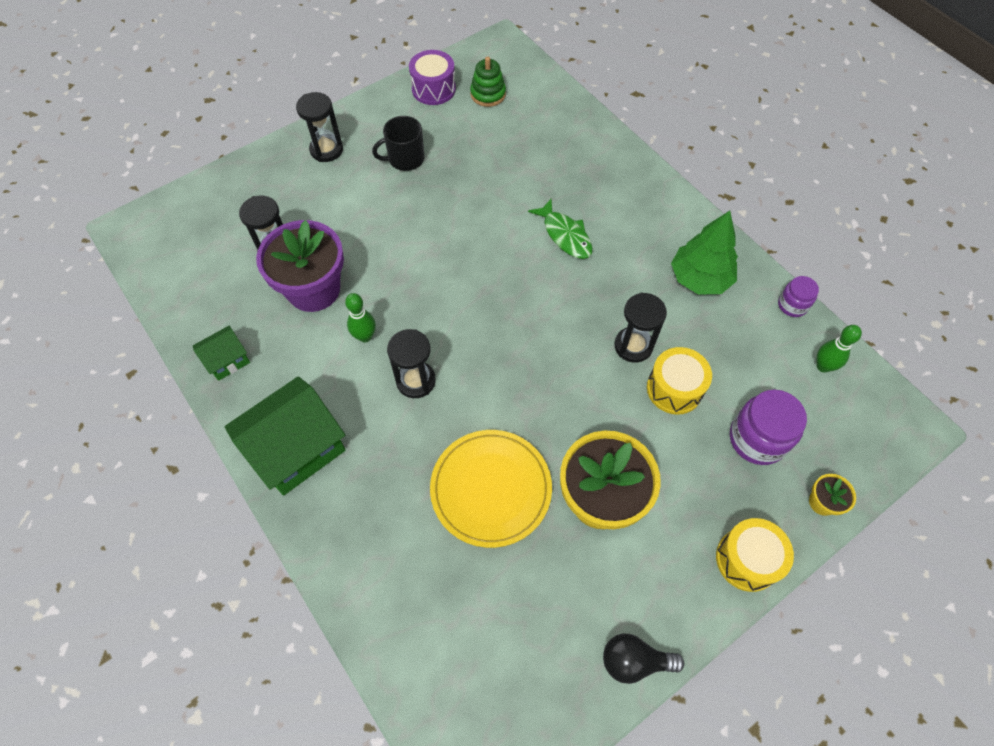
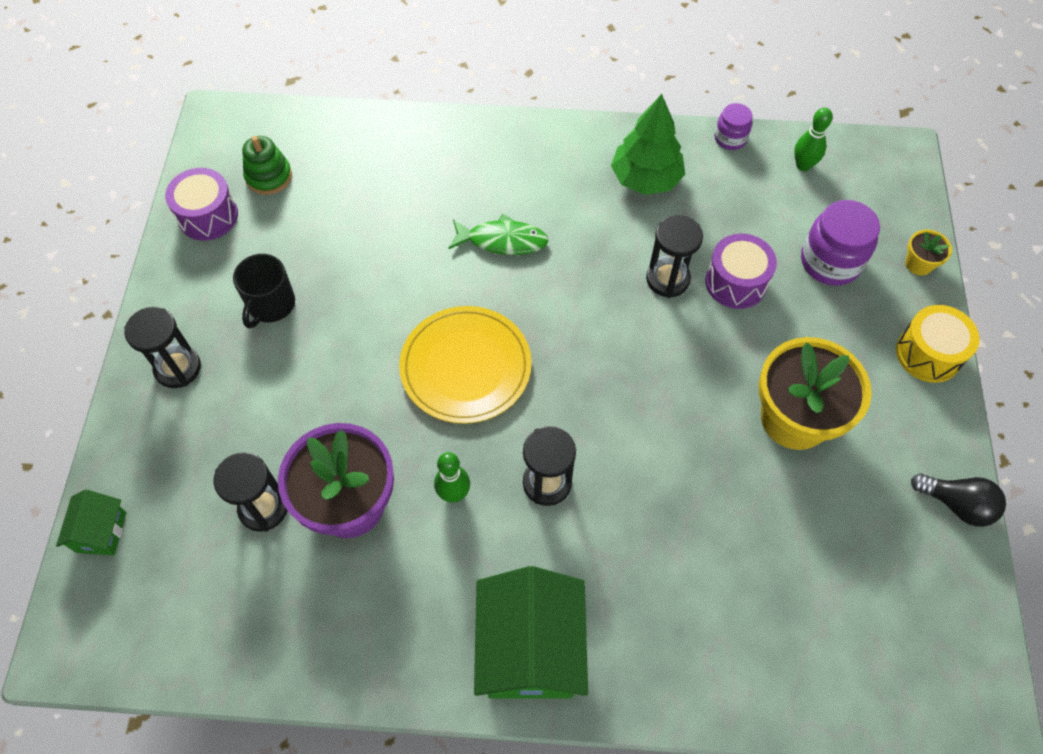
camera: 50 degrees left, 0 degrees up
(227, 360) = (358, 651): green house -> green house (101, 532)
(491, 489) = (715, 500): yellow plate -> yellow plate (465, 367)
(634, 661) = (956, 504): black light bulb -> black light bulb turned 105 degrees counterclockwise
(674, 389) = (736, 282): yellow drum -> purple drum

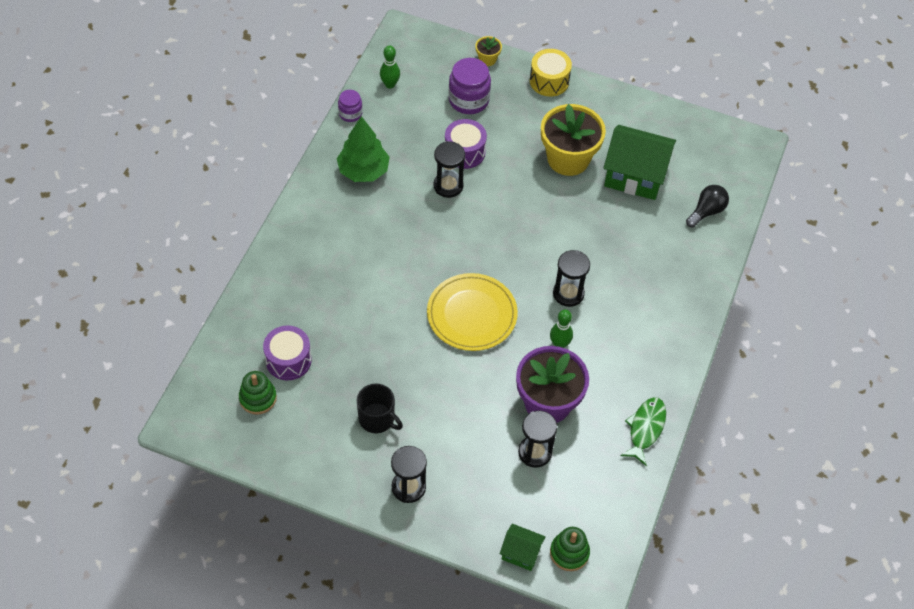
camera: 75 degrees left, 5 degrees down
(110, 597) = (569, 553): none -> green stacking toy
(208, 216) = (278, 446): purple drum -> purple drum (288, 360)
(502, 241) = (380, 266): green fish -> green fish (645, 429)
(530, 649) = (667, 332): green house -> green house (635, 176)
(956, 504) = (643, 108): black light bulb -> black light bulb (706, 211)

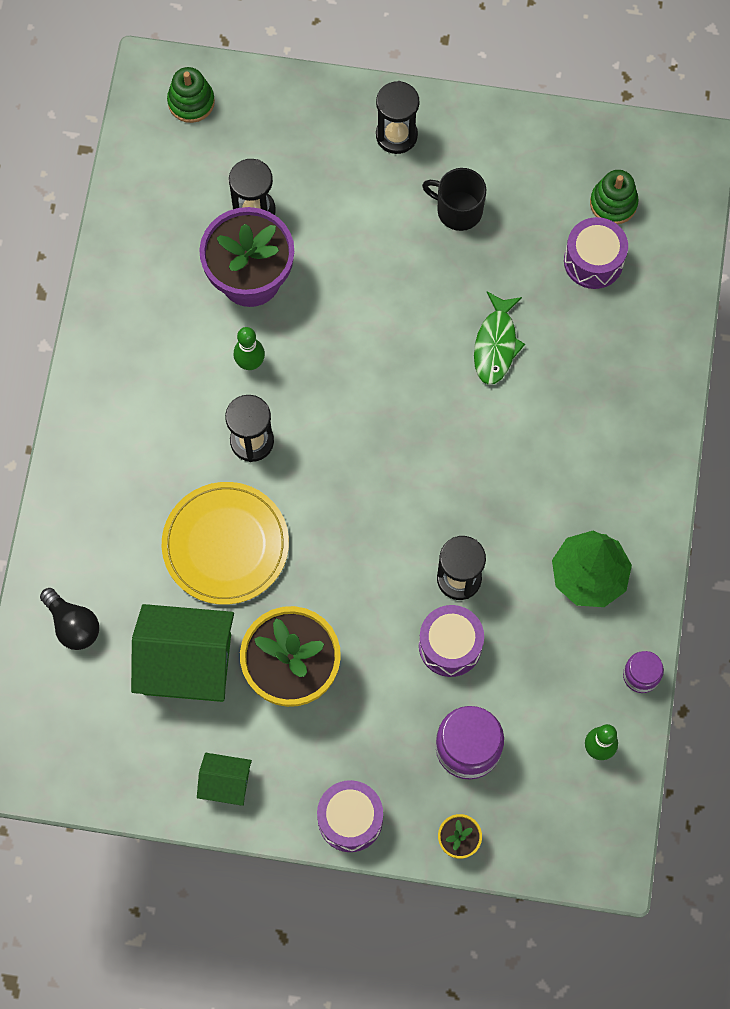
camera: 170 degrees right, 15 degrees up
(472, 314) = (375, 380): yellow plate -> yellow plate (225, 545)
(521, 553) = (247, 89): green house -> green house (226, 783)
(549, 81) = (350, 819): yellow drum -> purple drum
(645, 429) = (121, 272): green fish -> green fish (496, 344)
(706, 211) = (73, 625): black light bulb -> black light bulb turned 75 degrees counterclockwise

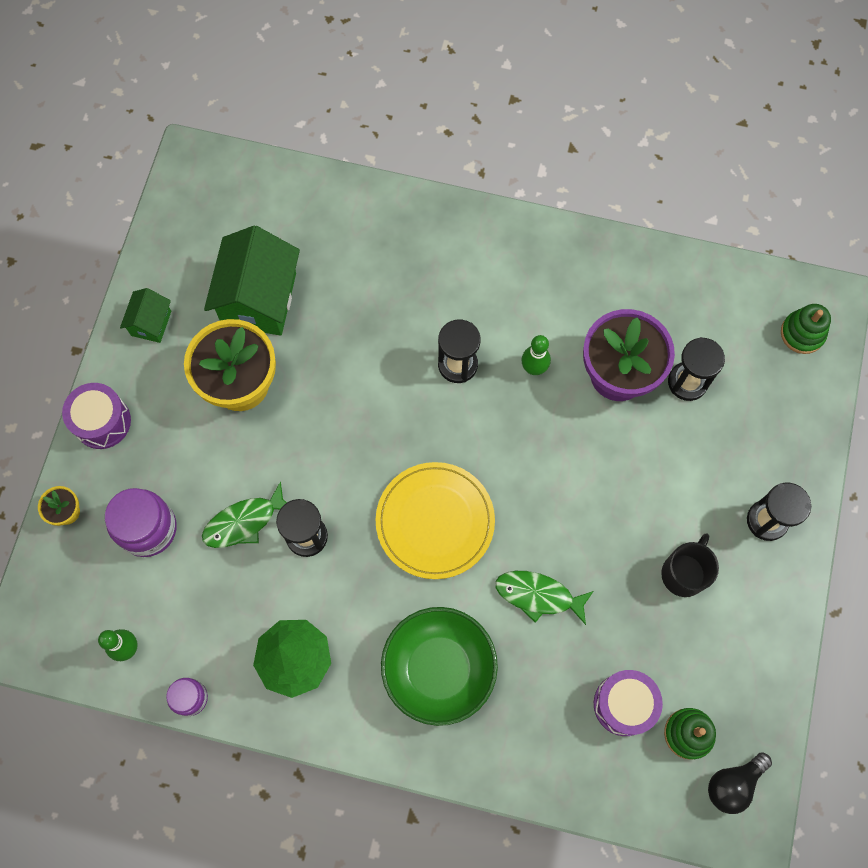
camera: 95 degrees right, 0 degrees up
(73, 625) = (306, 212): black light bulb -> black light bulb (733, 784)
(225, 545) = (362, 336): yellow plate -> yellow plate (435, 521)
(450, 645) = (244, 522): purple drum -> green fish
(581, 434) = (439, 669): none -> green bowl

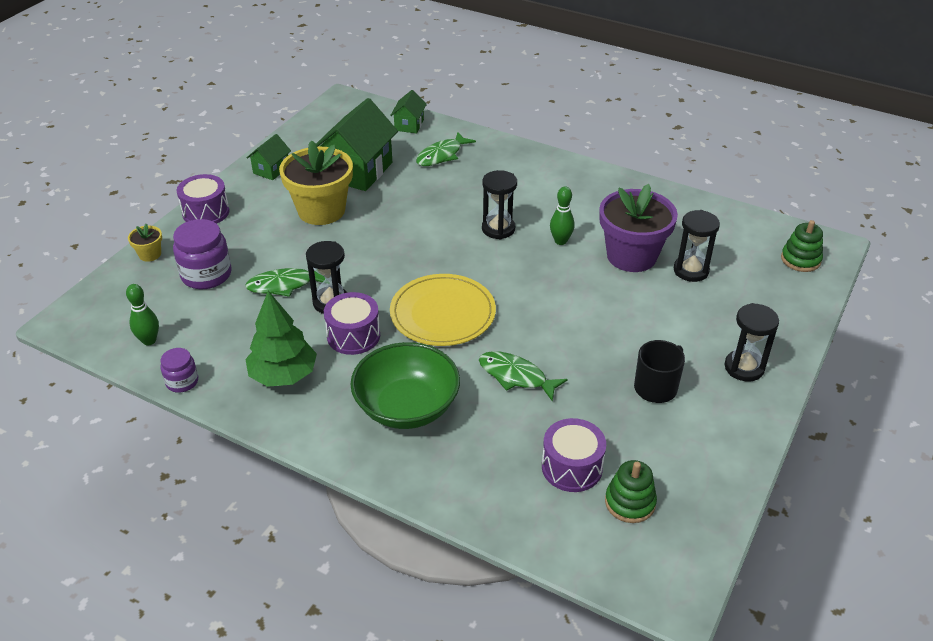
camera: 15 degrees right, 30 degrees down
(293, 192) = (409, 125): none -> green house
(349, 581) = (353, 335): none -> purple drum
(352, 244) = (442, 155): none -> green fish
(733, 784) = (666, 552): black light bulb -> none

